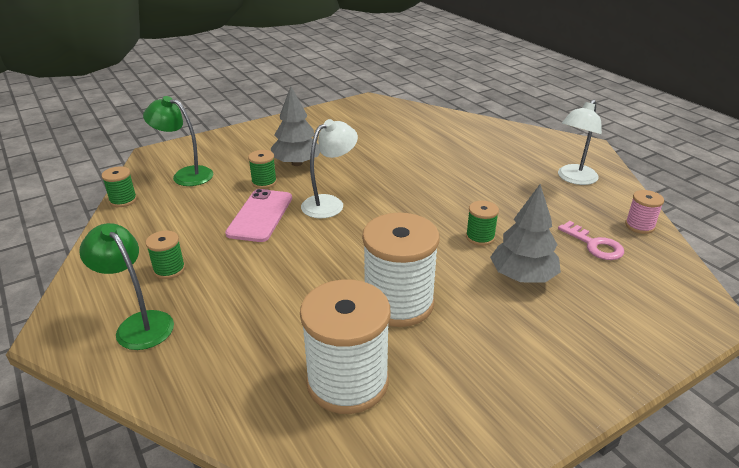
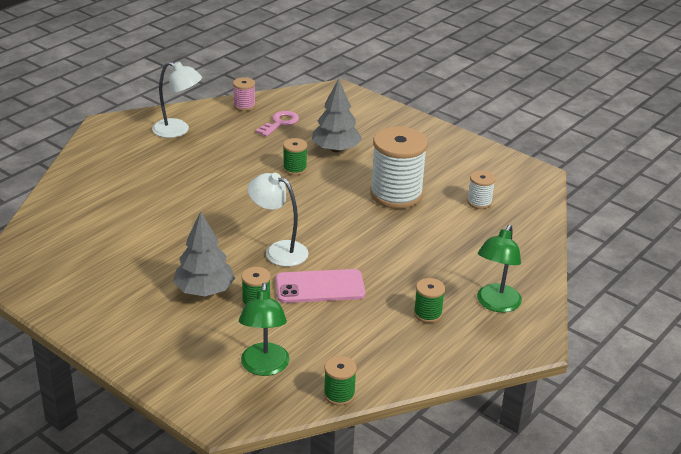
camera: 110 degrees left, 0 degrees up
(347, 381) = (479, 202): white spool -> white spool, size x0.47

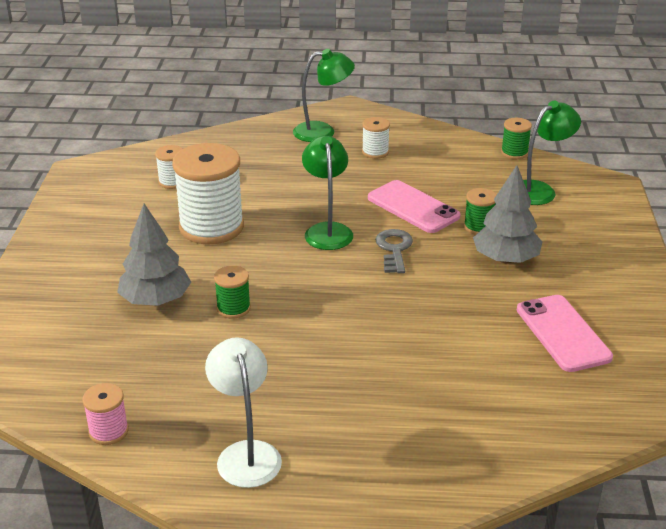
camera: 125 degrees left, 0 degrees up
(107, 266) = (563, 333): none -> pink phone
(278, 251) = (394, 249): white lamp -> grey key
(280, 123) = (130, 373): pink key -> none
(336, 235) = (327, 230): none -> green lamp
(427, 314) = (375, 152): green spool -> white spool

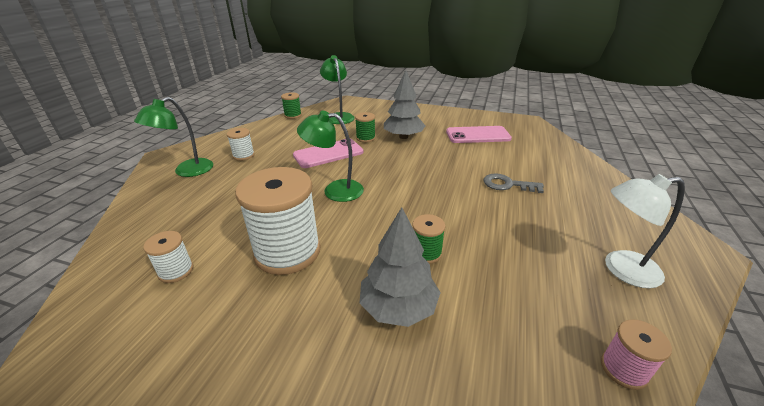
camera: 75 degrees left, 0 degrees up
(323, 132) = (187, 171): green lamp -> green lamp turned 150 degrees counterclockwise
(394, 249) = (375, 168): grey key -> grey key (507, 184)

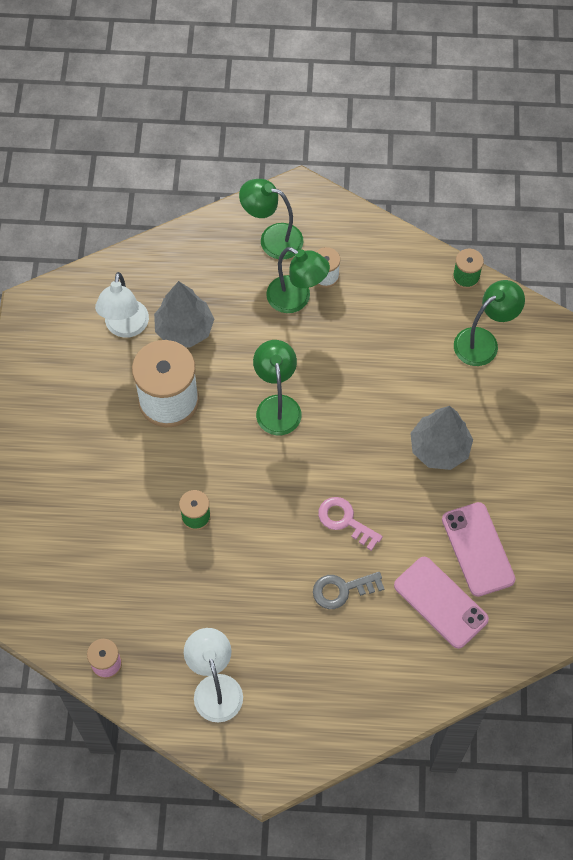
camera: 75 degrees right, 30 degrees up
(176, 271) = (125, 327): white spool -> white lamp
(250, 169) = (296, 299): none -> green lamp
(328, 154) = (359, 369): pink phone -> pink phone (440, 602)
(365, 138) = (419, 400): green spool -> none
(398, 307) = (127, 506): grey tree -> grey tree (184, 329)
(448, 175) = (345, 521): none -> pink key
(507, 184) = (342, 590): grey key -> grey key turned 105 degrees counterclockwise

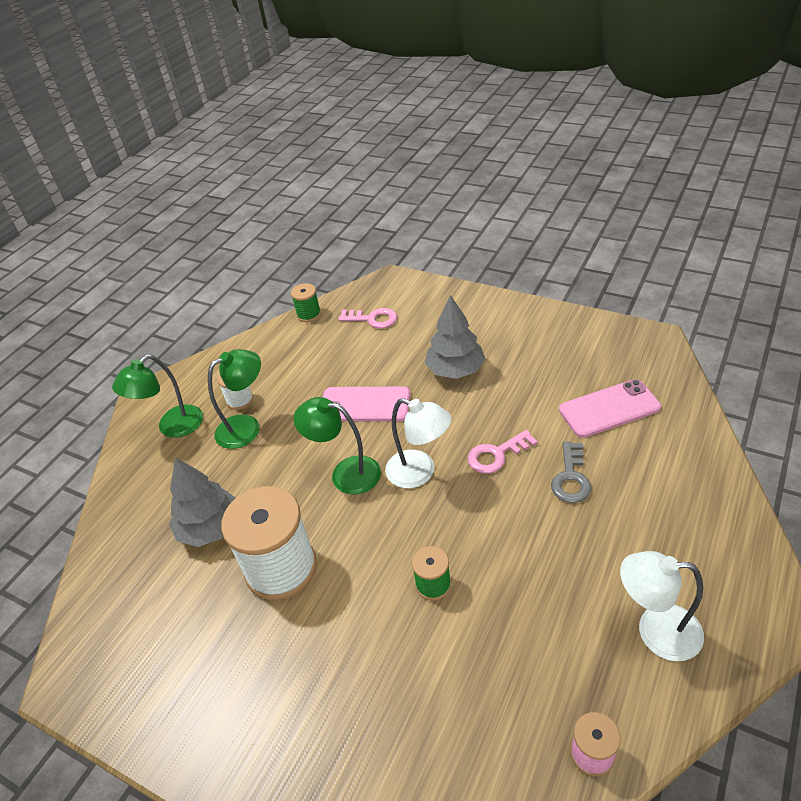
camera: 60 degrees left, 20 degrees down
(125, 327) = (167, 584): white lamp -> white lamp (420, 473)
(478, 549) = (564, 371): pink phone -> pink phone (365, 405)
(483, 341) = (372, 319): green lamp -> pink key

